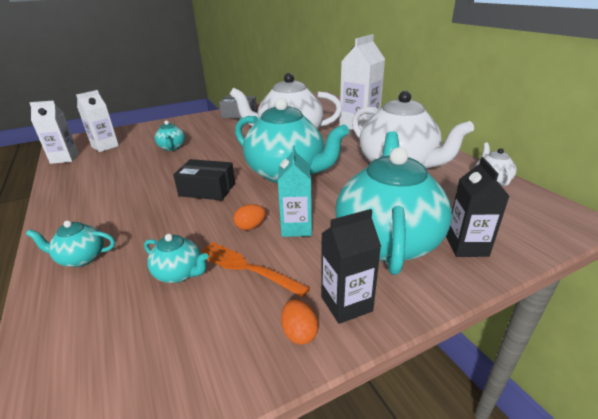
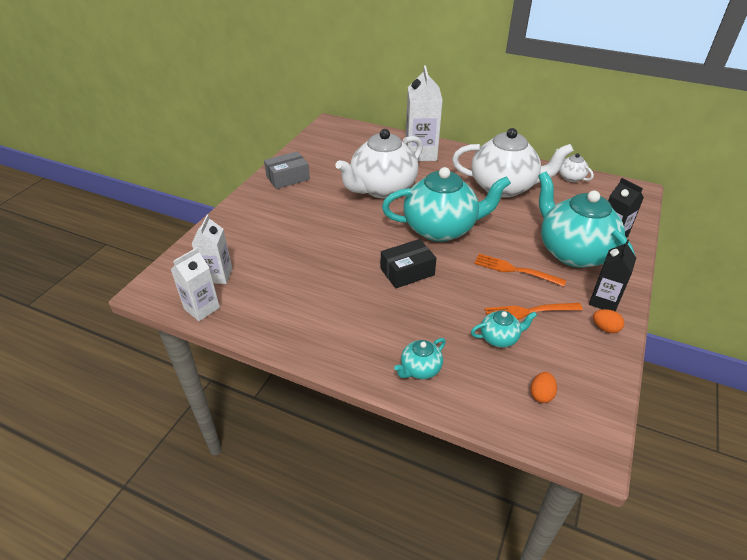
camera: 40 degrees left, 10 degrees up
(172, 148) = (295, 246): turquoise teapot -> none
(250, 227) = (487, 284): orange egg -> orange egg (541, 394)
(296, 228) = (515, 270): turquoise carton -> orange fork

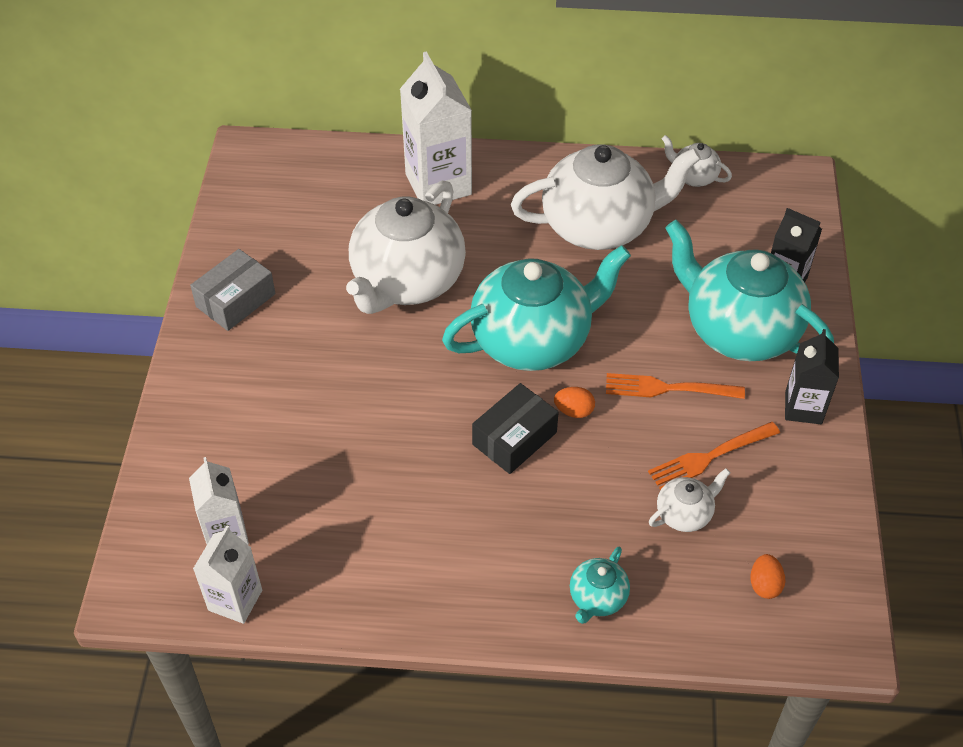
camera: 20 degrees left, 10 degrees up
(499, 338) = (685, 514): turquoise teapot -> white teapot
(605, 328) = (816, 454): orange egg -> orange egg (574, 411)

